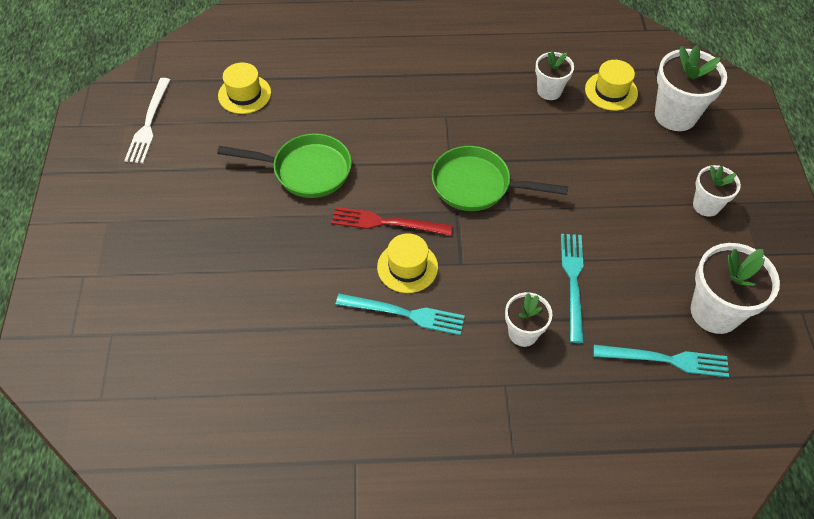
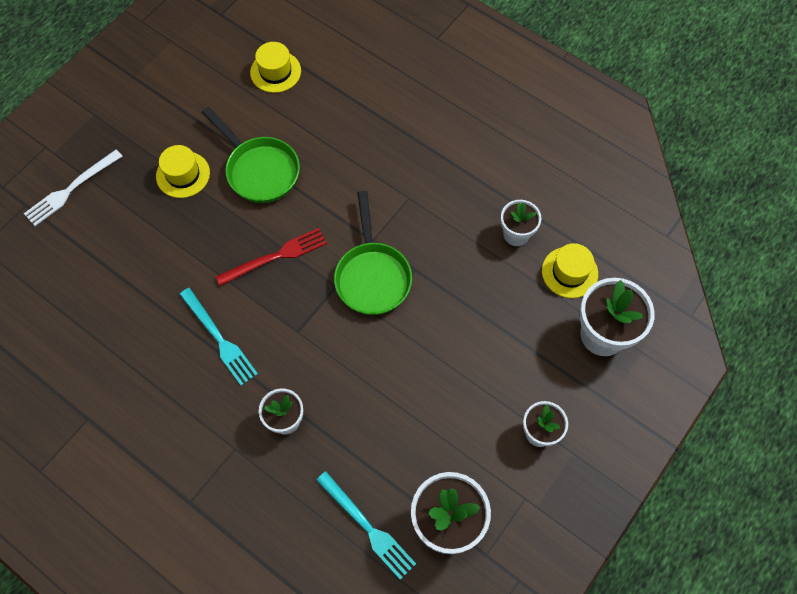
camera: 40 degrees right, 10 degrees up
(148, 123) = (187, 51): white fork -> white fork (71, 189)
(387, 223) = (275, 257): red fork -> red fork turned 105 degrees clockwise
(407, 267) = (256, 304): yellow hat -> yellow hat (183, 174)
(477, 185) = (372, 276): green pan -> green pan turned 150 degrees counterclockwise
(573, 282) = (363, 411): turquoise fork -> none

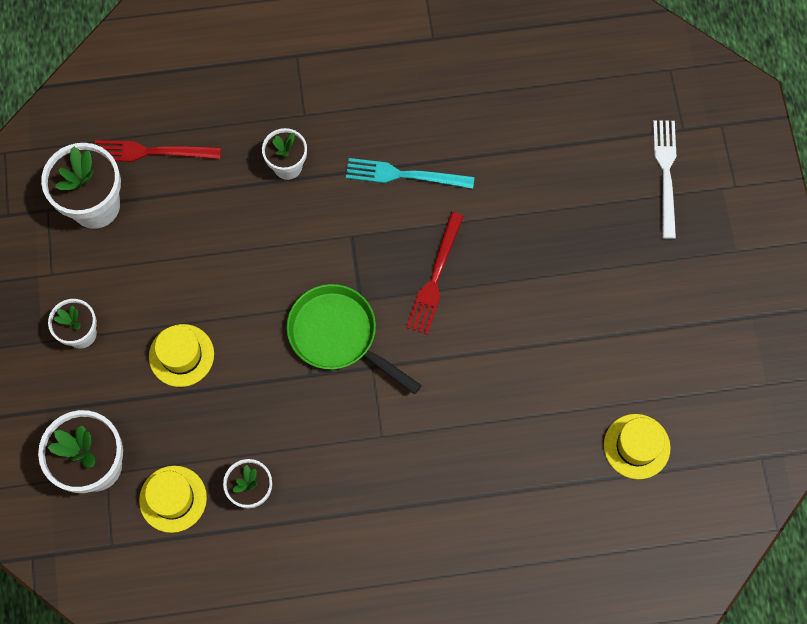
camera: 135 degrees right, 5 degrees up
(183, 174) = (594, 272): yellow hat -> yellow hat (181, 355)
(259, 170) = (536, 337): green pan -> none
(367, 527) = (152, 152): turquoise fork -> red fork

